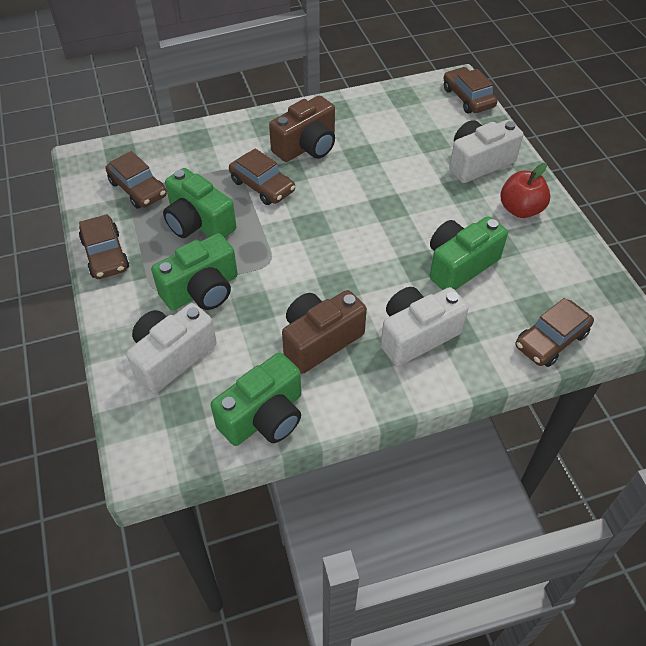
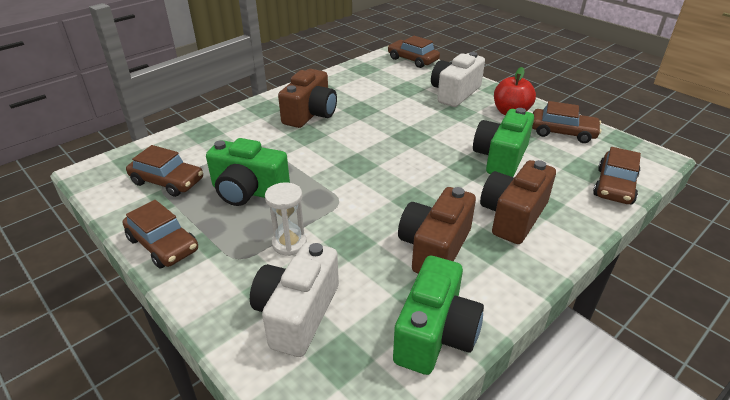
camera: 25 degrees left, 15 degrees down
(202, 290) = (289, 243): green camera -> white hourglass
(262, 186) = (291, 149): brown car -> brown car (562, 132)
(417, 335) = (513, 216): white camera -> brown camera

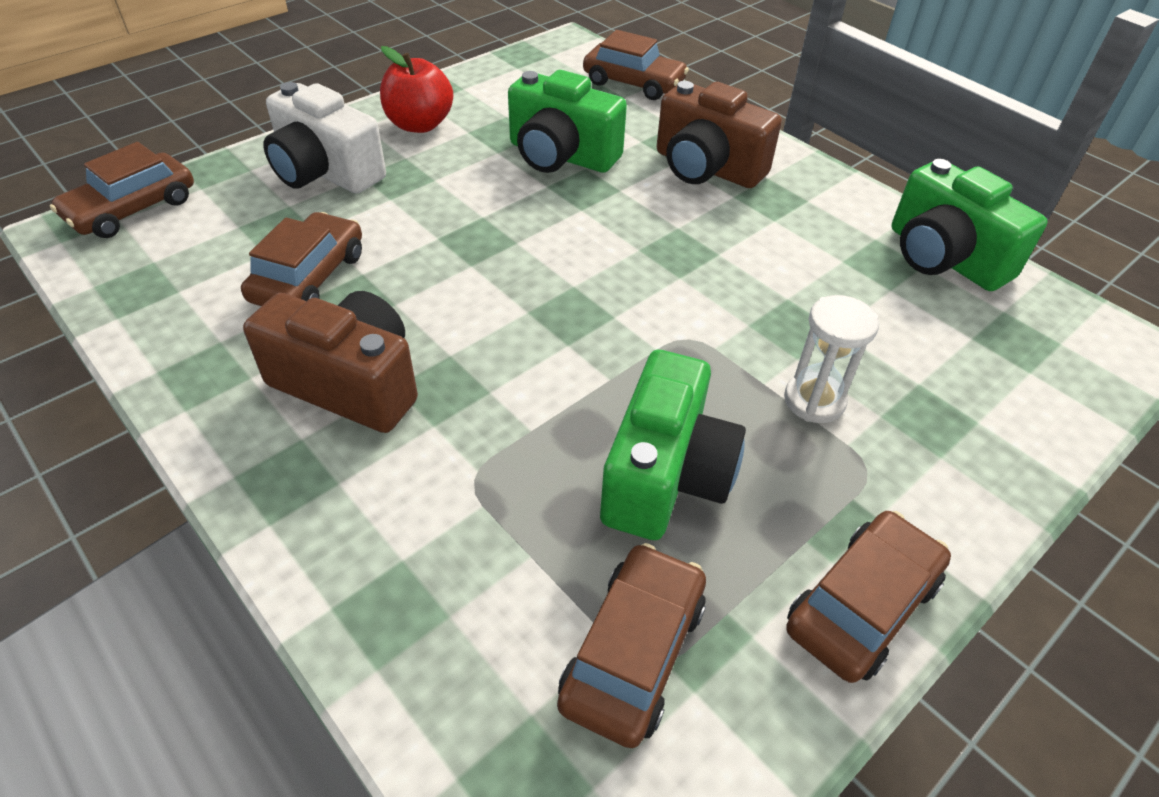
camera: 90 degrees left, 10 degrees up
(297, 313) = (962, 384): white camera -> none
(434, 248) = (788, 243): brown camera -> none
(435, 334) = (943, 257): green camera -> green camera turned 150 degrees counterclockwise
(562, 132) = (494, 92): brown car -> brown car (309, 277)

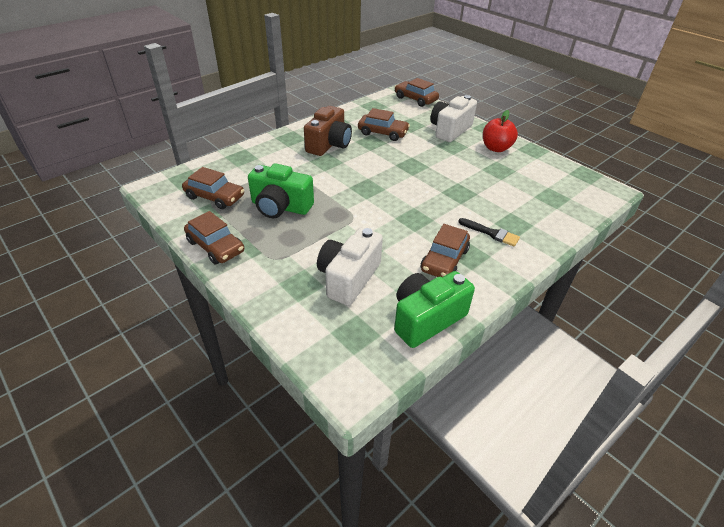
camera: 90 degrees right, 5 degrees down
(561, 156) = (485, 186): green camera -> none
(633, 83) = (575, 212): brown car -> brown car (444, 260)
(706, 168) = (491, 233): brown camera -> black brush
(814, 400) = (314, 249): white hourglass -> none
(884, 347) = (348, 278): none -> white camera

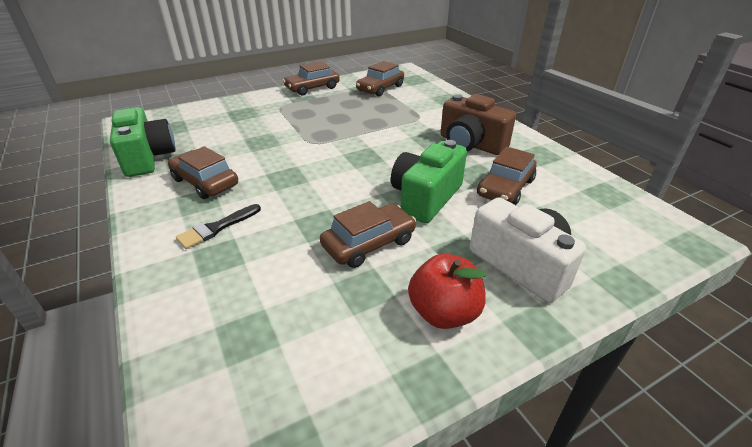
camera: 105 degrees right, 5 degrees down
(280, 207) = (351, 111): green camera -> green camera (425, 198)
(348, 278) = (230, 131): white camera -> none
(415, 99) = (661, 249): brown car -> brown car (369, 243)

